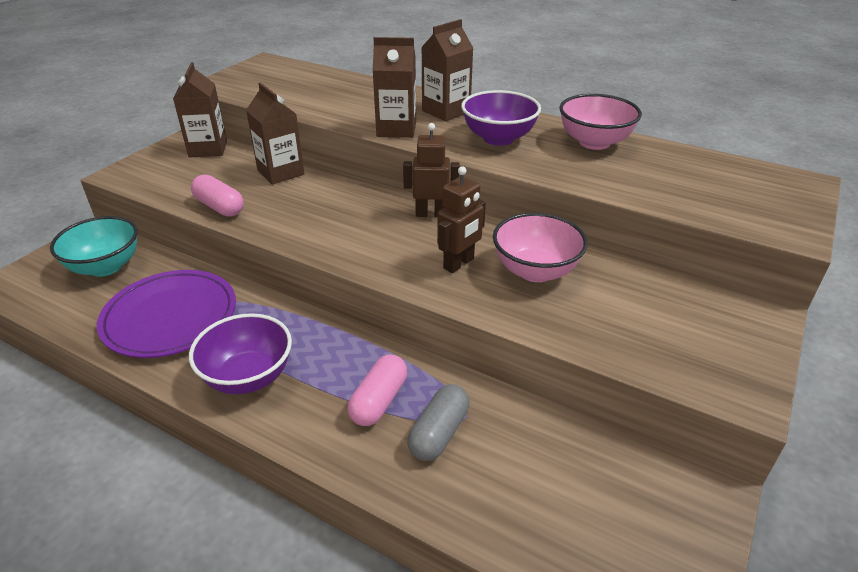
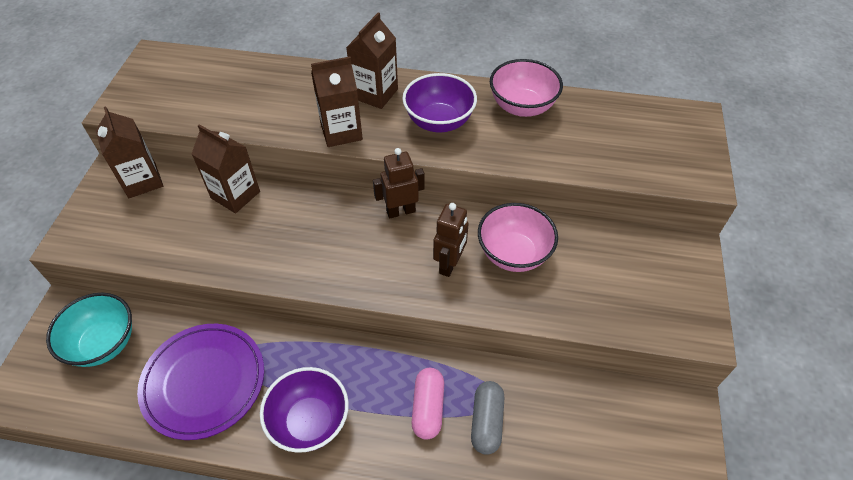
camera: 20 degrees left, 15 degrees up
(219, 207) = (200, 257): pink capsule -> none

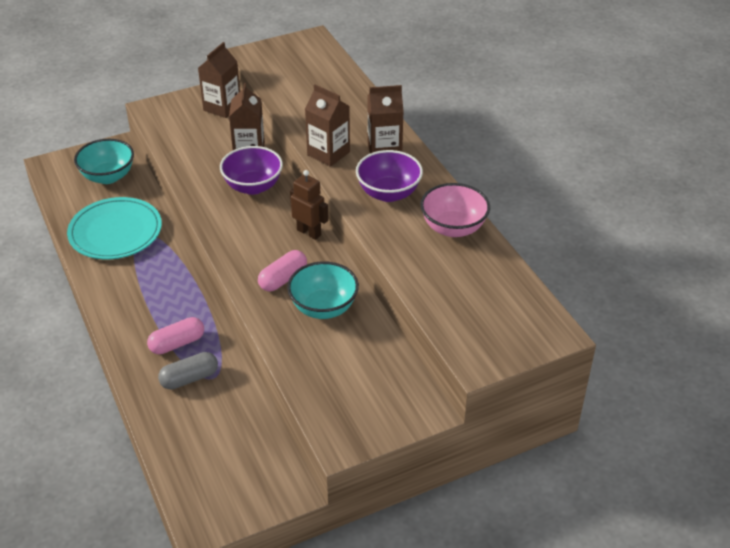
camera: 55 degrees right, 10 degrees down
(204, 382) = (115, 232): purple plate -> turquoise plate
(310, 421) = (124, 293): purple bowl -> purple bowl (253, 186)
(450, 264) = (283, 279): brown robot -> pink capsule
(513, 254) = (323, 307): pink bowl -> turquoise bowl

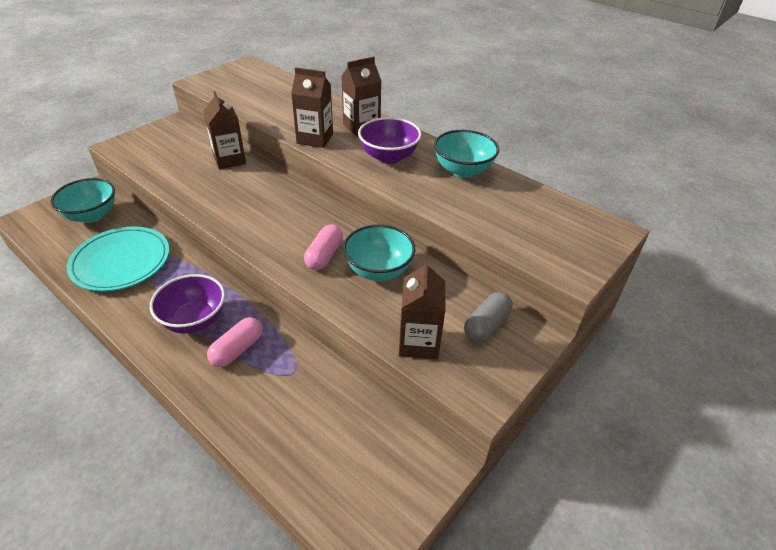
camera: 25 degrees left, 0 degrees up
(189, 378) = (268, 381): grey capsule -> grey capsule (486, 325)
(222, 107) = (186, 132): brown carton -> brown carton (418, 342)
(253, 186) = (249, 186): purple bowl -> purple bowl (194, 320)
(309, 232) = (324, 211): brown robot -> none
(453, 228) = (463, 170): pink bowl -> turquoise bowl

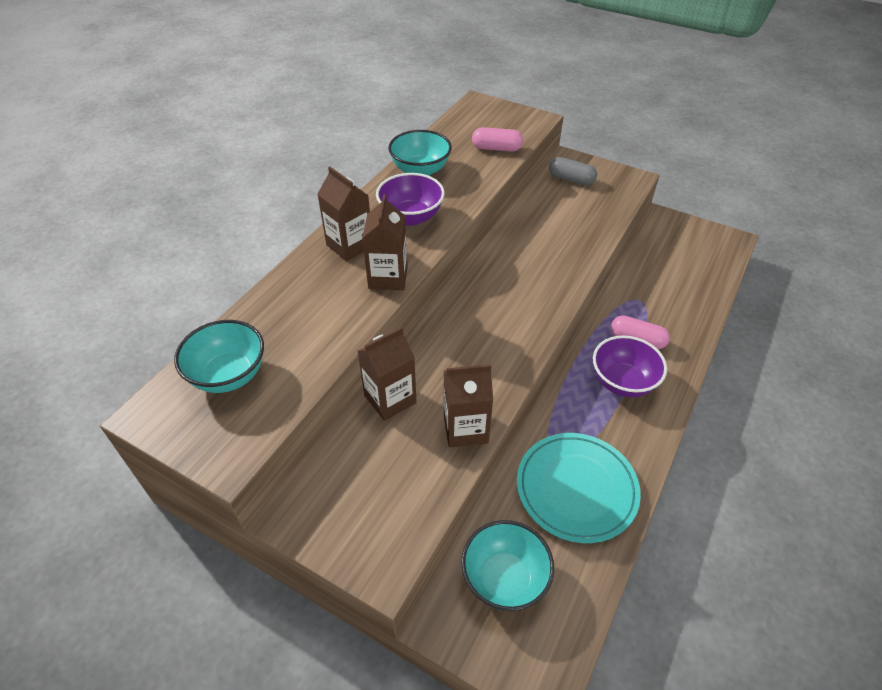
camera: 100 degrees left, 5 degrees up
(324, 255) = (537, 272): pink capsule -> pink capsule (496, 148)
(378, 270) = (540, 237): turquoise bowl -> turquoise bowl (229, 375)
(418, 342) = (606, 207): brown carton -> brown carton (465, 428)

